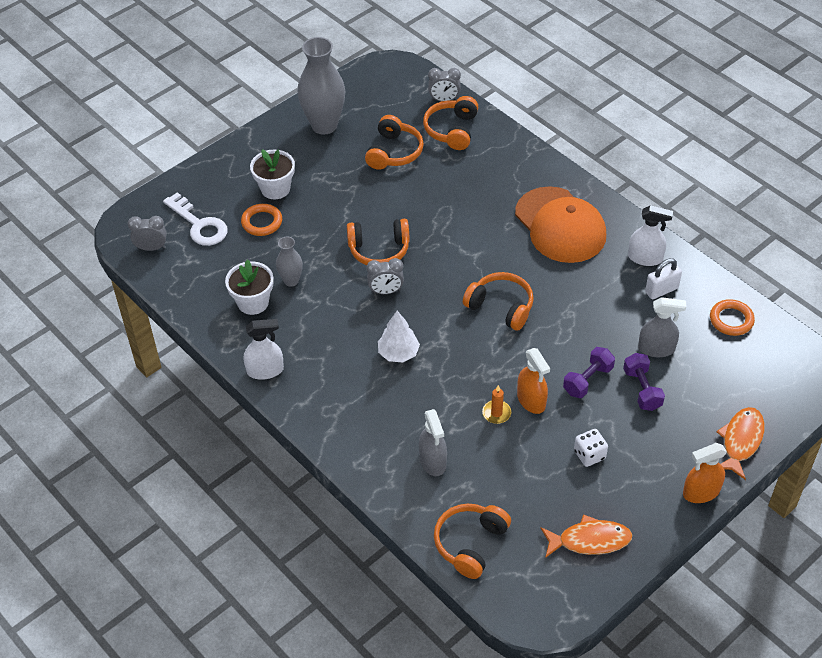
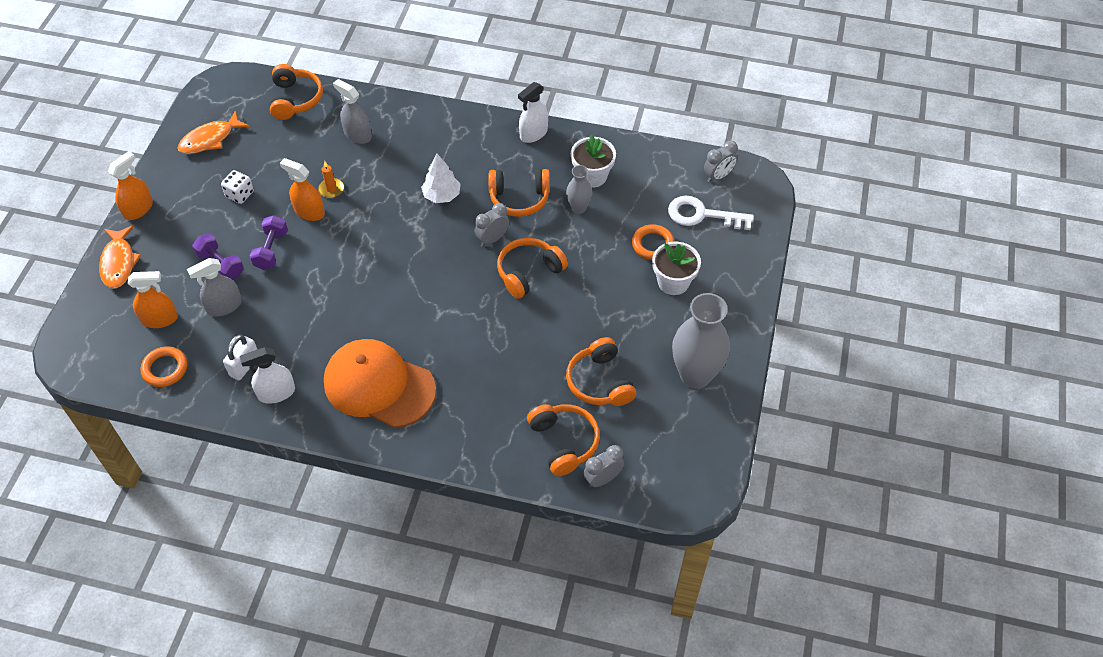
camera: 145 degrees right, 5 degrees up
(501, 307) = (383, 275): orange headphones -> orange headphones (519, 198)
(720, 365) = (159, 319): none -> orange spray bottle

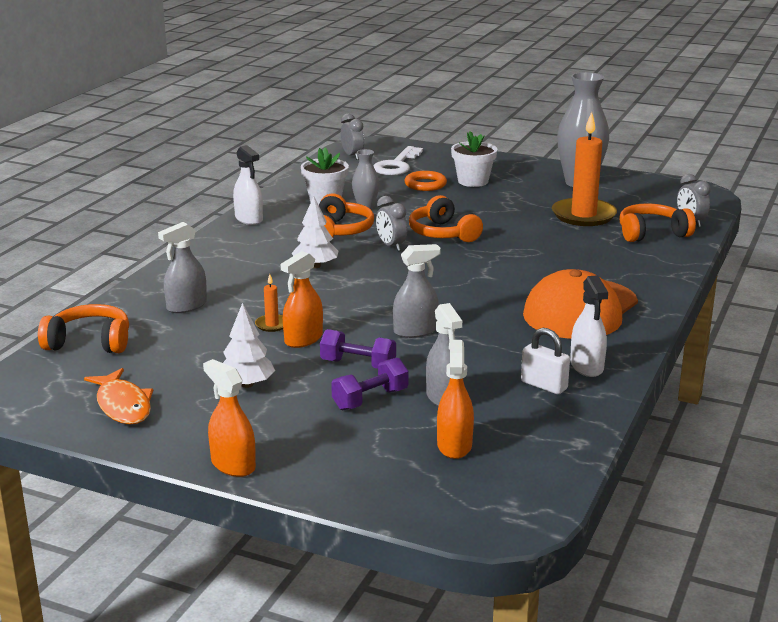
camera: 80 degrees left, 30 degrees down
(118, 263) = (336, 481): orange fish -> none
(165, 369) = (542, 441): orange ring -> none
(240, 194) = (247, 384): white dice -> white tree
(328, 277) = (415, 331): none -> grey spray bottle
(600, 382) = (583, 215): orange headphones -> orange candle

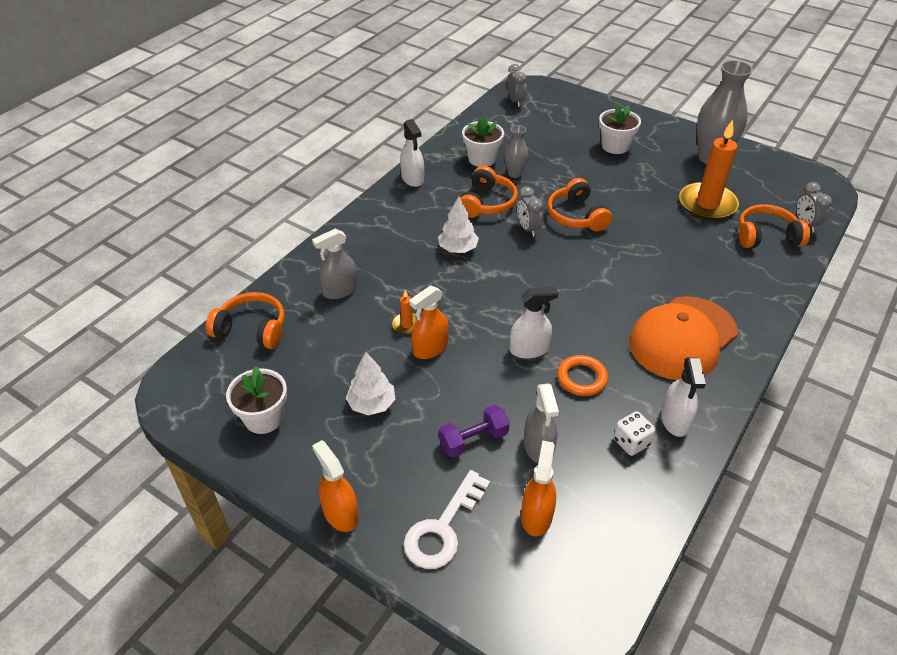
camera: 10 degrees right, 20 degrees up
(123, 405) = (264, 418): orange fish -> white flower pot
(358, 365) = (471, 390): purple dumbbell -> none
(397, 165) = (551, 118): white key -> white key (443, 528)
(415, 331) = (529, 349): grey spray bottle -> white spray bottle
(425, 184) = (572, 147): orange ring -> orange ring (581, 378)
(544, 385) = (631, 442): white padlock -> white dice

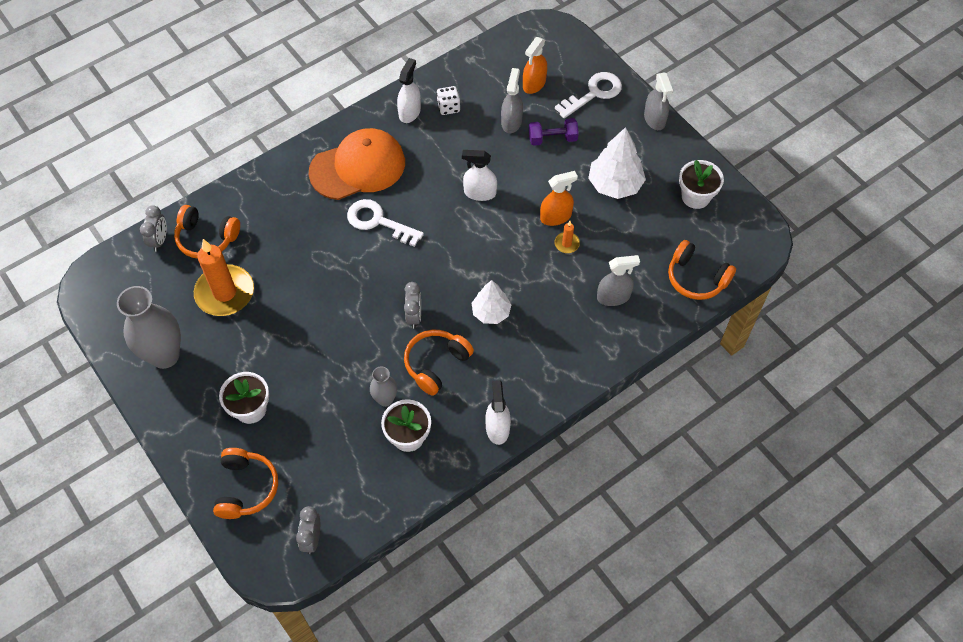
camera: 160 degrees left, 15 degrees up
(340, 513) = (654, 119): orange spray bottle -> grey spray bottle
(372, 404) = (615, 184): white tree -> white tree, size x1.52
(576, 216) = (359, 318): orange headphones -> orange headphones (246, 488)
(581, 378) = (454, 159): orange ring -> none
(618, 292) = (378, 221): none -> white key

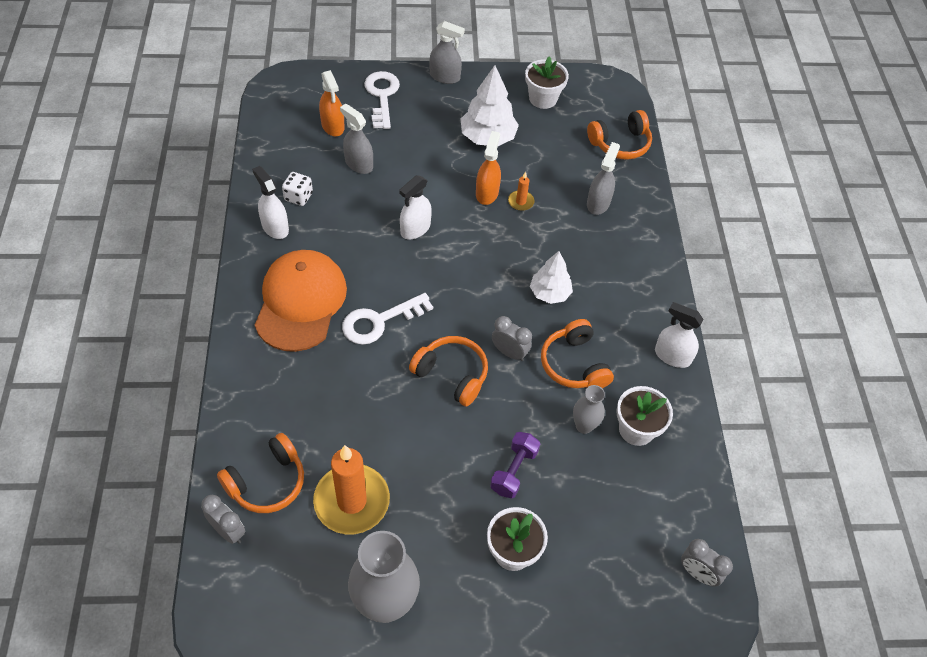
camera: 60 degrees left, 5 degrees down
(246, 488) = (604, 606): orange headphones -> orange headphones (452, 375)
(552, 139) = (403, 148): purple dumbbell -> purple dumbbell (514, 471)

